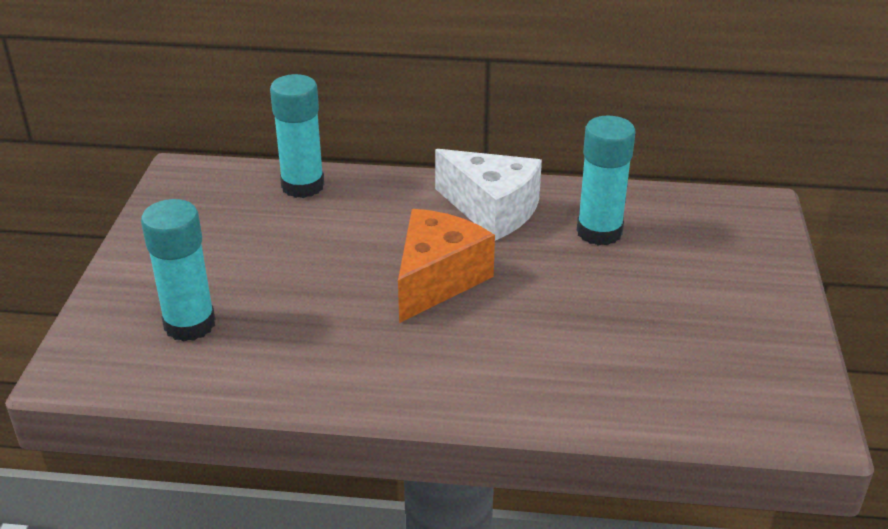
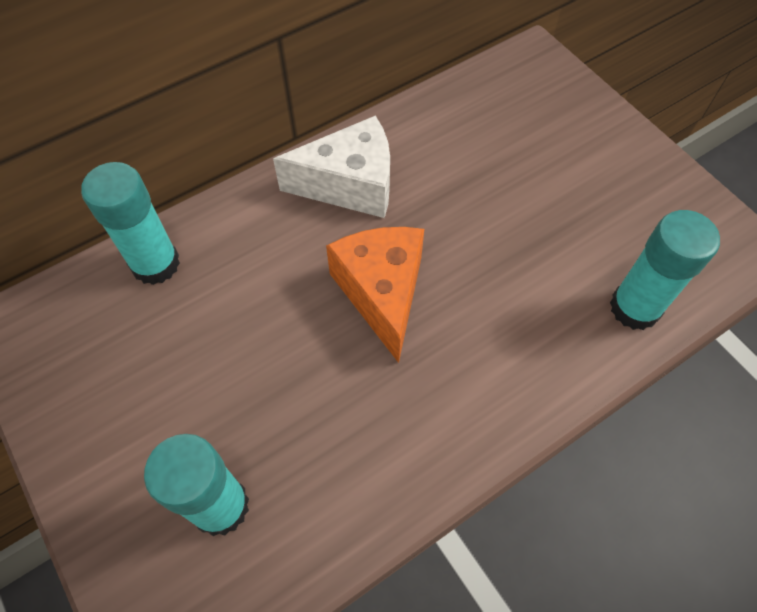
camera: 40 degrees left, 25 degrees up
(599, 232) = (453, 155): turquoise glue stick -> turquoise glue stick (634, 308)

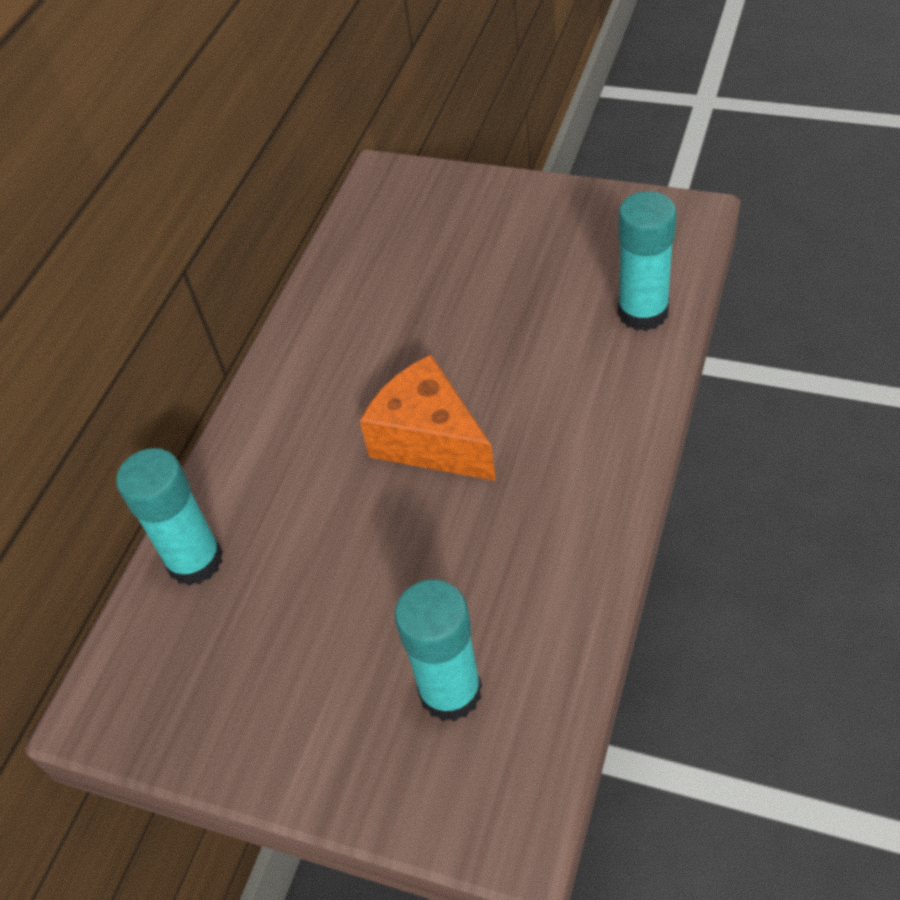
camera: 30 degrees left, 10 degrees down
(350, 185) = (318, 378): white cheese -> none

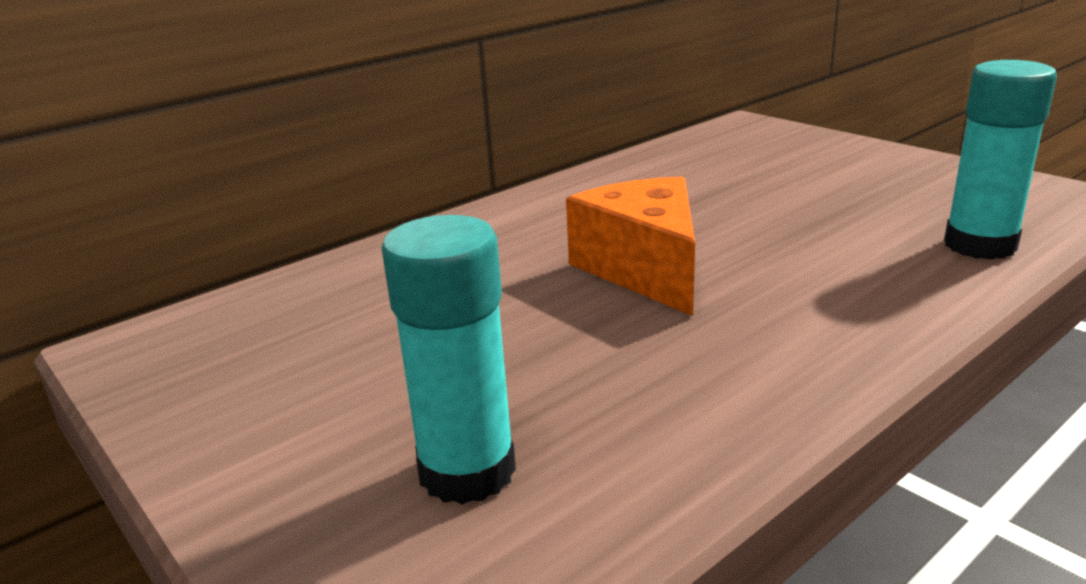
camera: 25 degrees right, 25 degrees down
(195, 561) = (331, 281): turquoise glue stick -> none

